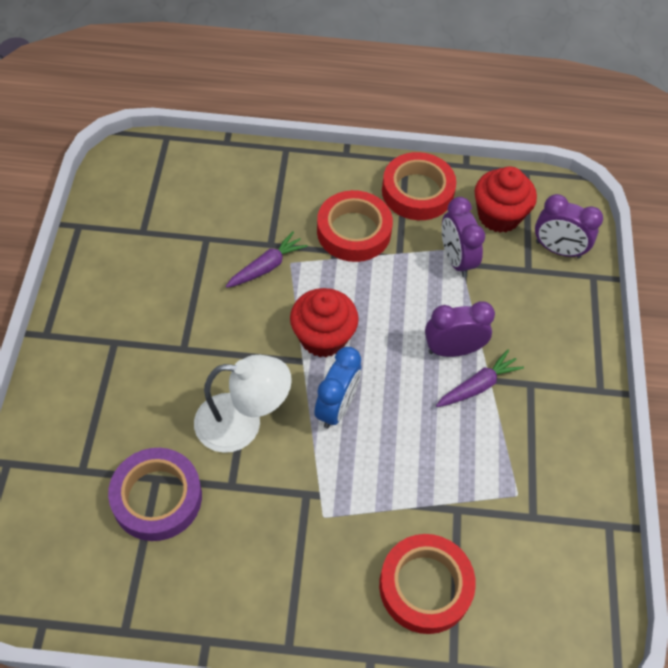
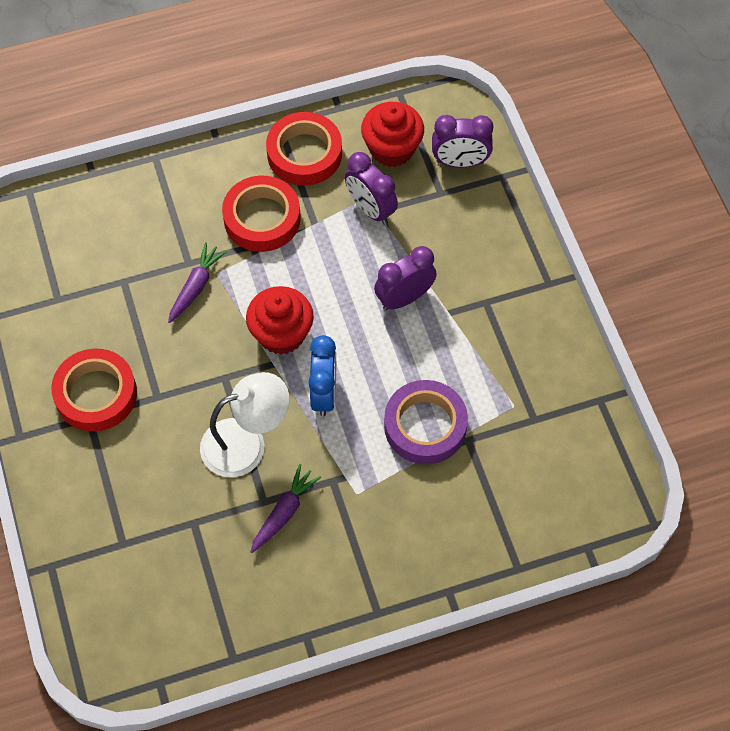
camera: 20 degrees left, 5 degrees up
(157, 497) = (203, 539): purple tape -> purple tape (425, 426)
(425, 586) = (468, 515): red tape -> red tape (96, 394)
(478, 386) = (440, 323): purple carrot -> purple carrot (284, 512)

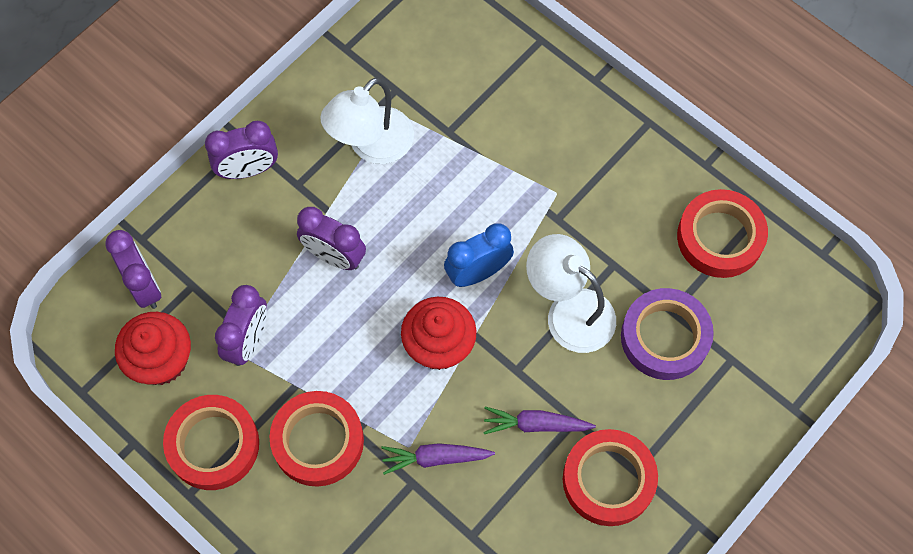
camera: 120 degrees left, 5 degrees up
(231, 603) = (720, 237): none -> red tape
(284, 512) = (612, 241): purple carrot -> purple carrot (536, 424)
(425, 426) = (457, 172): purple tape -> purple tape (665, 337)
(489, 373) = (371, 146): none -> white lamp
(520, 273) = (248, 170): none -> purple clock

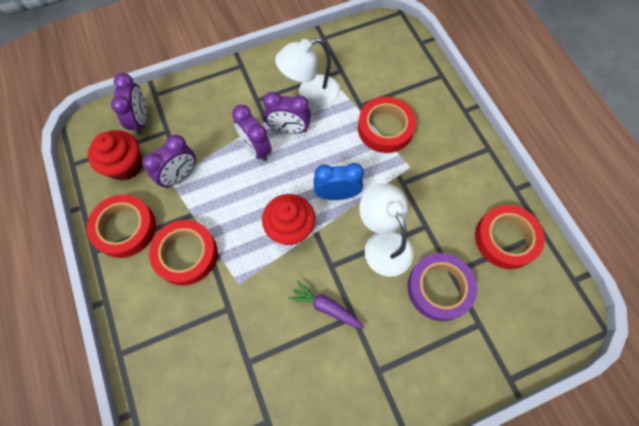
camera: 25 degrees right, 0 degrees up
(248, 170) = (234, 81): purple clock -> purple clock (289, 129)
(435, 458) = (251, 299): purple carrot -> none
(608, 480) = (356, 368): red tape -> red tape (385, 128)

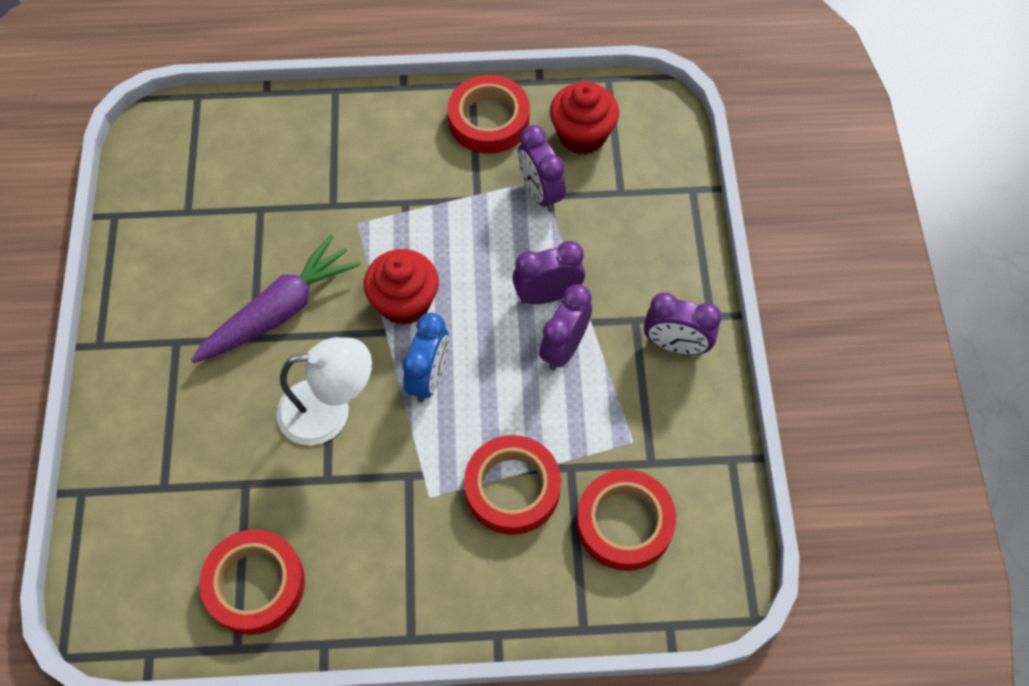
camera: 110 degrees right, 5 degrees down
(140, 120) = (651, 165): purple clock -> purple clock (675, 345)
(186, 254) = (423, 176): red tape -> red tape (624, 523)
(311, 95) = (615, 399): white lamp -> none
(326, 307) = (279, 311): purple carrot -> purple carrot, size x1.74
(439, 288) = (234, 457): purple tape -> none

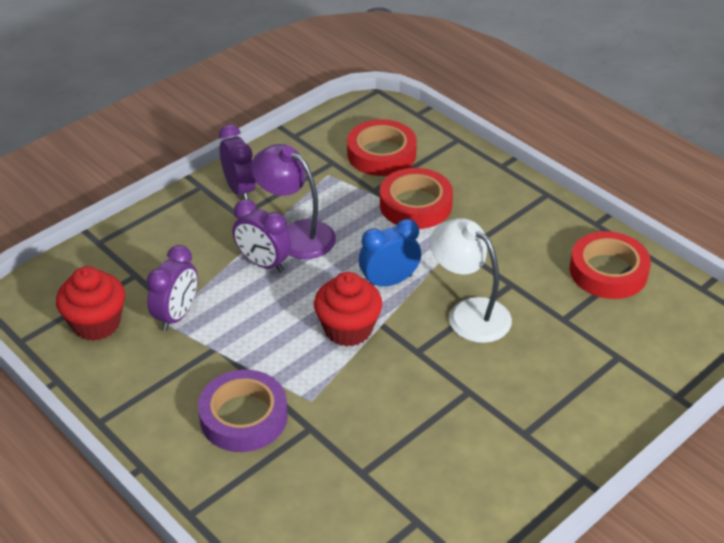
camera: 130 degrees left, 20 degrees down
(279, 311) = (432, 392): purple carrot -> none
(386, 171) = (243, 417): none -> purple tape
(489, 120) = (130, 386): red tape -> none
(564, 348) = (296, 234): purple clock -> purple lamp

